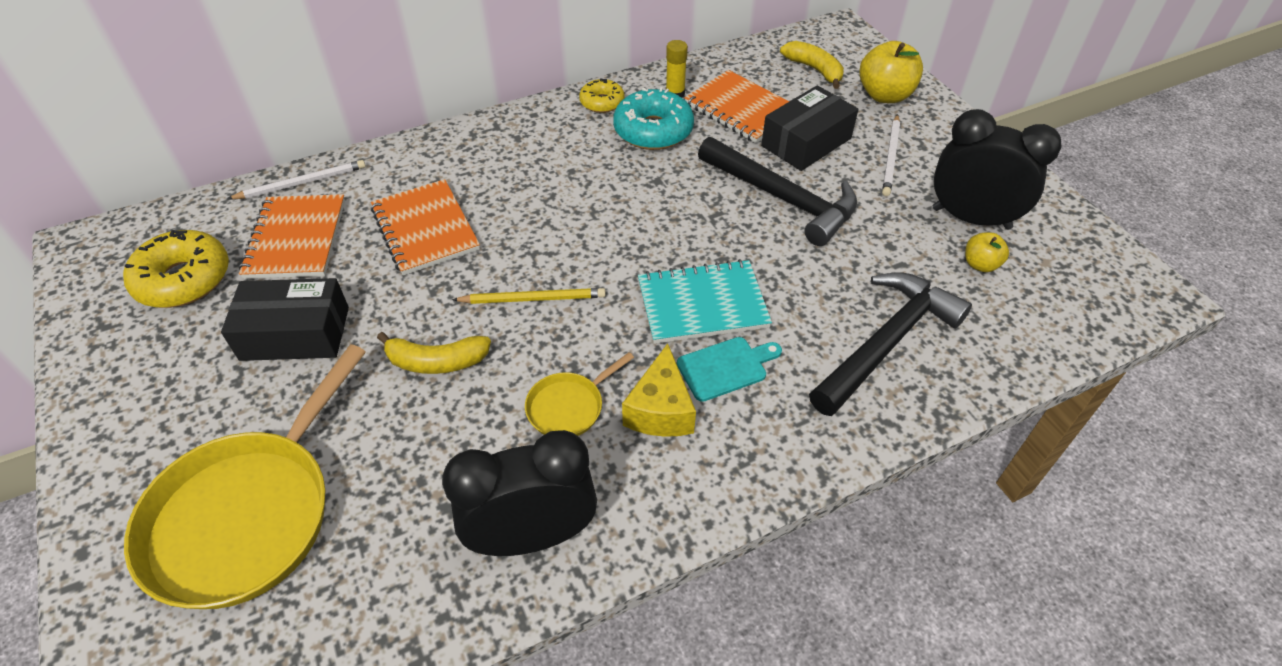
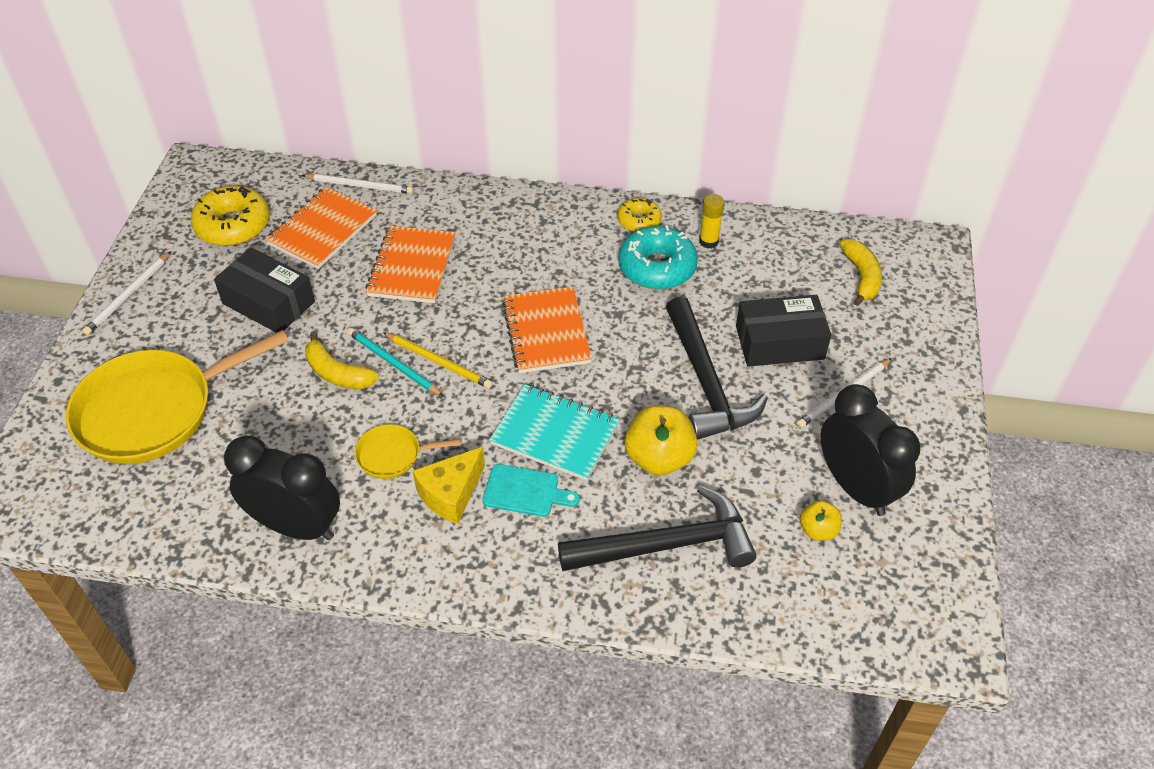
camera: 35 degrees right, 0 degrees up
(105, 410) = (128, 295): none -> white pencil
(488, 323) = (393, 363): none -> turquoise pencil
(741, 109) = (752, 283): orange notebook -> orange notebook (546, 332)
(884, 95) = (903, 334): yellow apple -> yellow apple (659, 458)

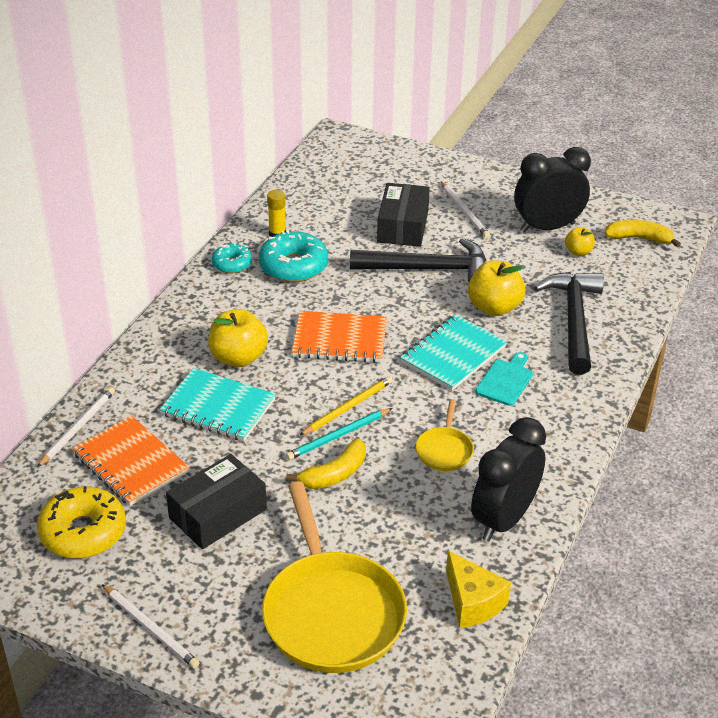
camera: 75 degrees left, 10 degrees down
(412, 267) = (218, 407): orange notebook -> turquoise notebook
(451, 494) = (496, 422): yellow cheese -> yellow cheese (472, 602)
(490, 262) = (238, 358): none -> yellow apple
(639, 221) = (232, 264): yellow donut -> turquoise donut
(861, 277) = (353, 174): yellow banana -> yellow banana (639, 238)

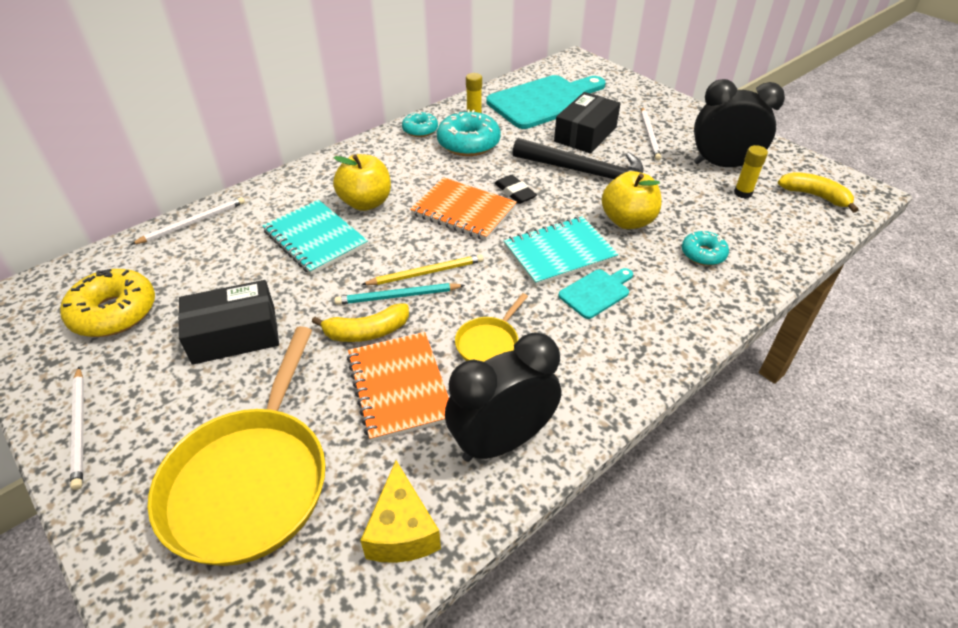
camera: 25 degrees right, 5 degrees up
(130, 463) = (205, 264): orange notebook -> orange notebook (399, 387)
(338, 197) = (544, 101): none -> turquoise cutting board
(375, 307) = (515, 192): none -> black eraser
(574, 320) = (703, 254): black hammer -> turquoise donut
(578, 252) = (743, 193): yellow apple -> yellow glue stick

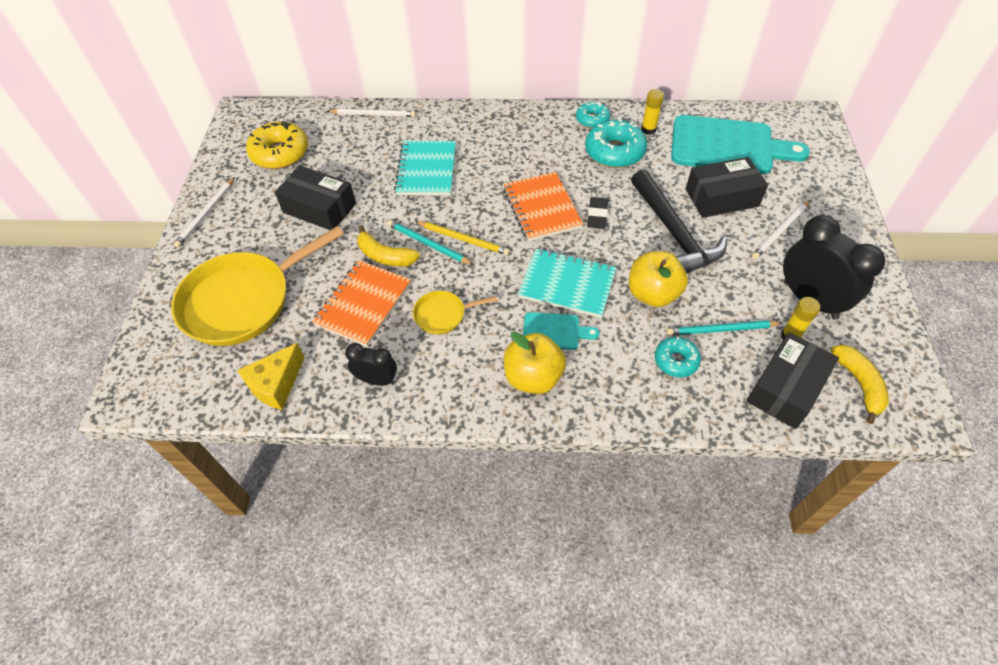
camera: 45 degrees right, 10 degrees up
(366, 203) = (486, 161): yellow apple -> yellow apple (533, 377)
(502, 441) = (377, 380): black clock -> black clock, size x0.55
(701, 215) = (721, 330): none -> turquoise pencil
(785, 225) = (786, 388): none -> black box

